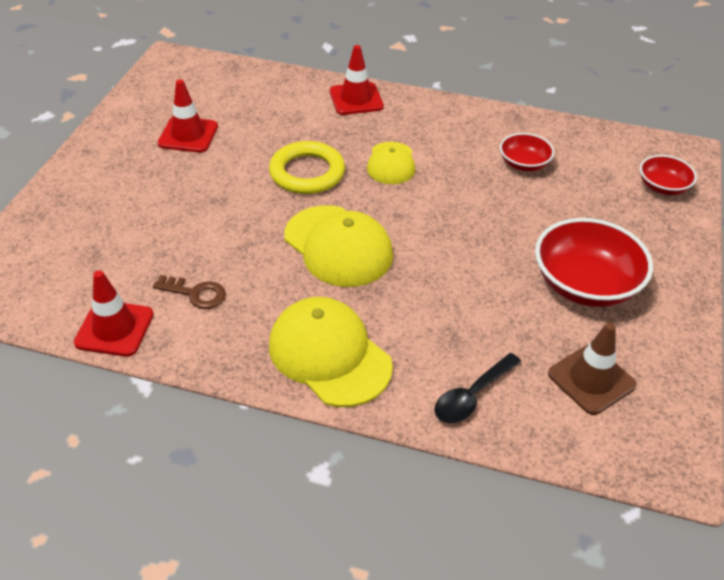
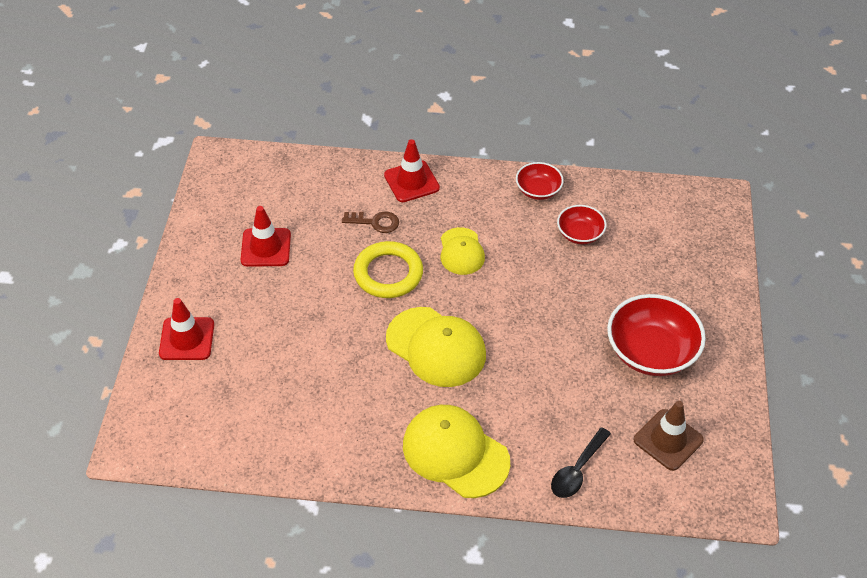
camera: 10 degrees left, 5 degrees up
(114, 328) = (269, 459): red traffic cone -> red traffic cone (187, 339)
(196, 294) = (327, 414): brown key -> brown key (375, 222)
(662, 187) = (704, 240): red bowl -> red bowl (538, 190)

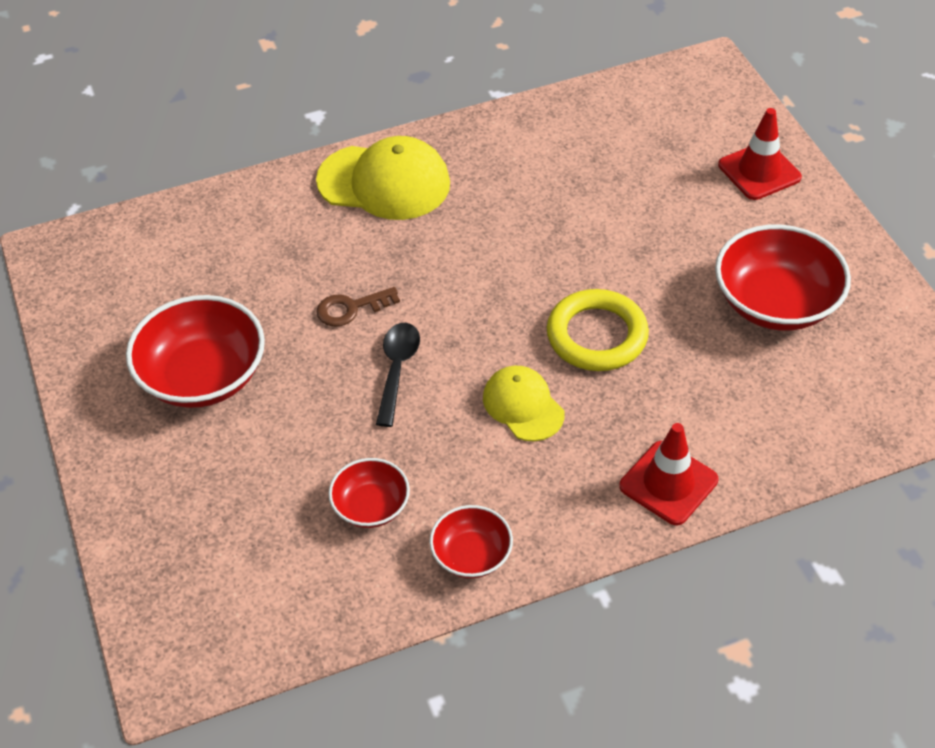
camera: 155 degrees right, 0 degrees up
(266, 247) = (775, 303): red traffic cone -> red bowl
(375, 222) = (668, 397): brown key -> brown key (351, 308)
(436, 347) = (474, 274): yellow cap -> none
(577, 470) = (243, 216): black spoon -> black spoon (397, 369)
(668, 440) = (149, 284): brown traffic cone -> none

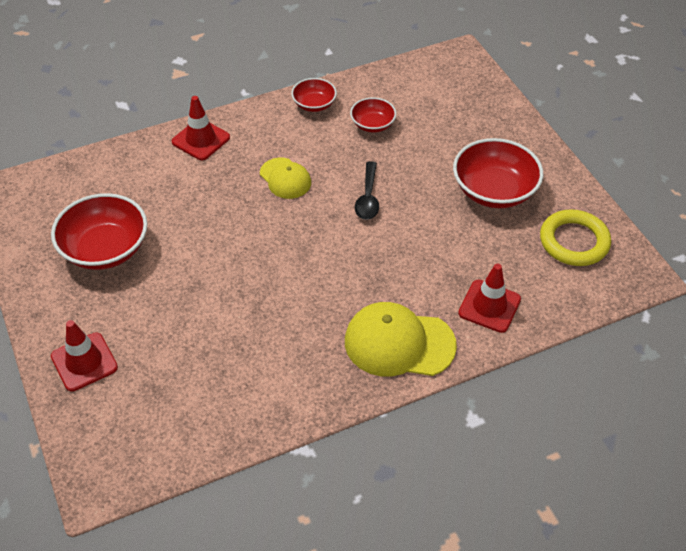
camera: 175 degrees right, 0 degrees up
(263, 219) = (489, 306): none -> red traffic cone
(351, 308) = (406, 237): brown key -> none
(597, 335) = (234, 223): yellow ring -> yellow ring (574, 241)

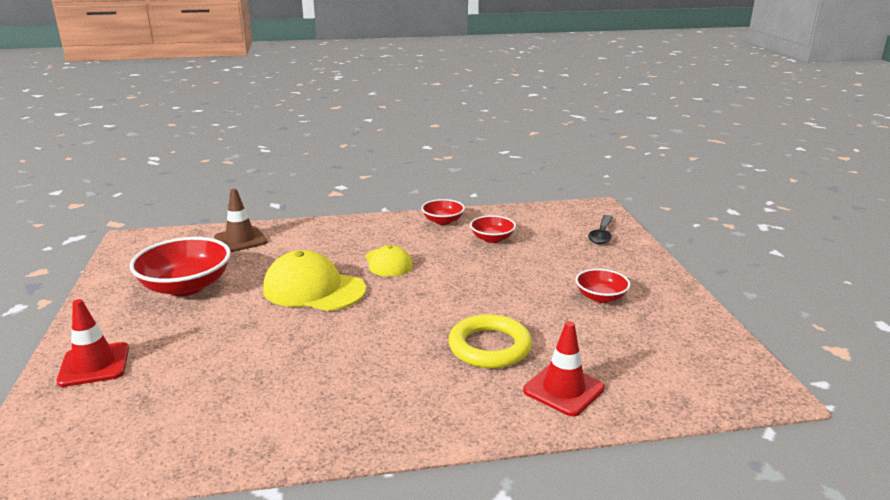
camera: 15 degrees right, 25 degrees down
(119, 171) = (240, 240): none -> brown traffic cone
(201, 140) = (326, 230): red traffic cone -> none
(368, 198) = (463, 285): black spoon -> black spoon (601, 235)
(399, 343) = (440, 405): yellow cap -> yellow cap (313, 289)
(494, 191) = (601, 297): red bowl -> red bowl, size x0.55
(574, 241) = (684, 349): yellow ring -> yellow ring (489, 347)

